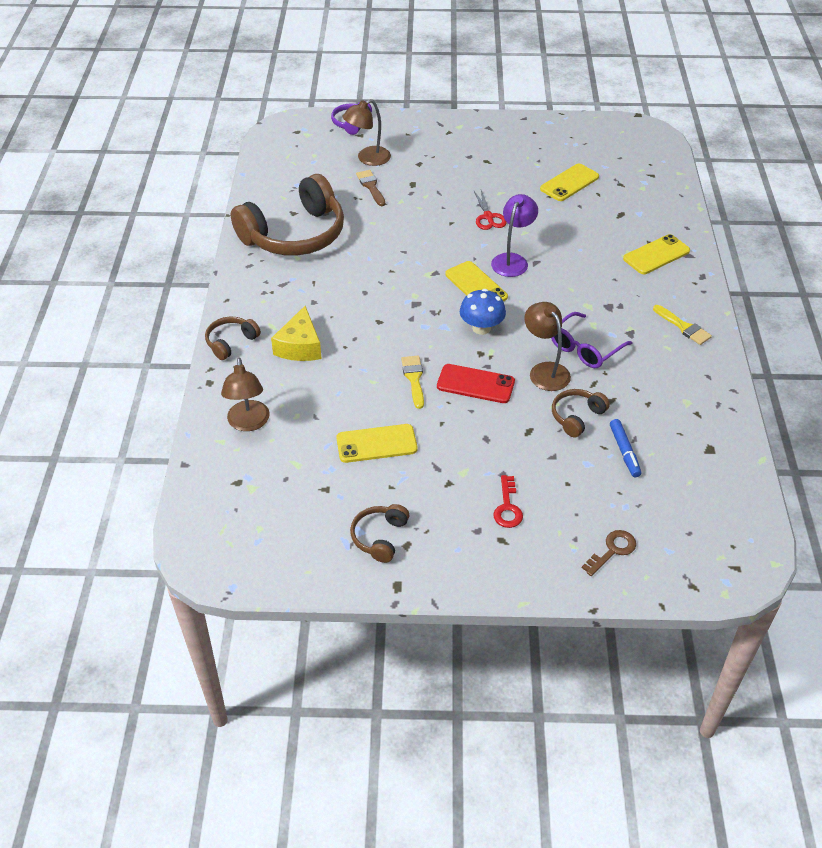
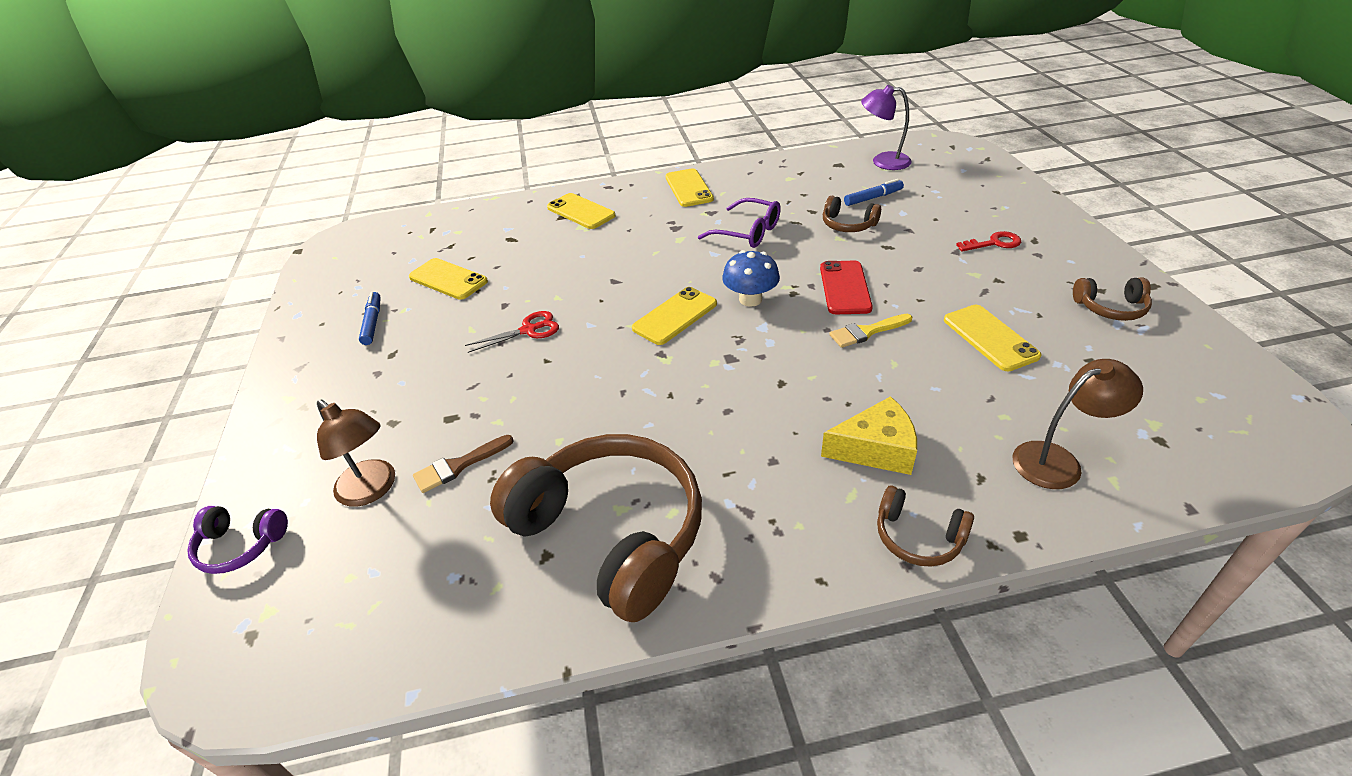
camera: 100 degrees left, 5 degrees down
(512, 260) = (616, 297): purple lamp -> purple lamp (883, 161)
(525, 152) = (372, 323): none -> blue marker
(545, 371) = (795, 250): brown lamp -> none
(612, 550) = (988, 191): brown key -> none
(683, 327) = (689, 188): yellow brush -> yellow phone

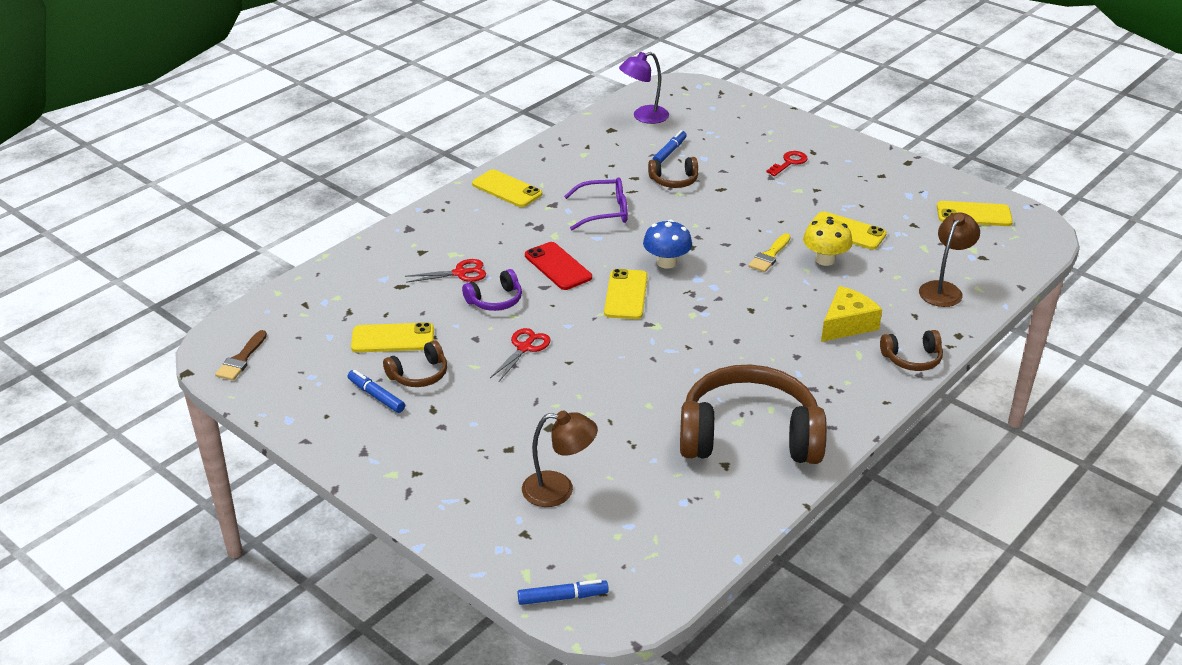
camera: 40 degrees left, 5 degrees down
(217, 619) = (562, 597): none -> blue marker
(240, 545) = (513, 561): purple headphones -> purple headphones (495, 300)
(458, 466) = (600, 449): brown brush -> brown brush (241, 359)
(565, 244) = (460, 273): none -> red scissors
(581, 212) = (434, 241): yellow phone -> yellow phone (974, 214)
(844, 288) = (723, 230): red phone -> red phone (558, 266)
(928, 360) = (825, 259): none -> yellow mushroom
(1110, 308) = (897, 186): brown headphones -> brown headphones (419, 375)

